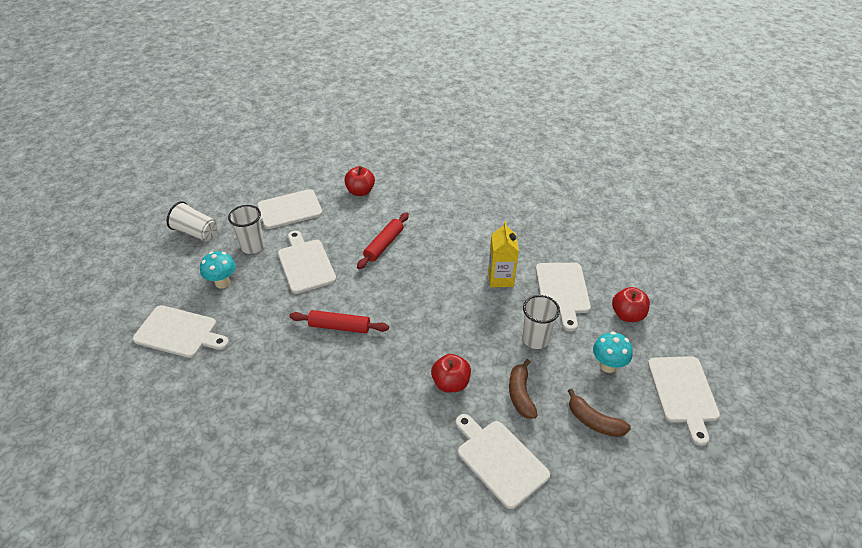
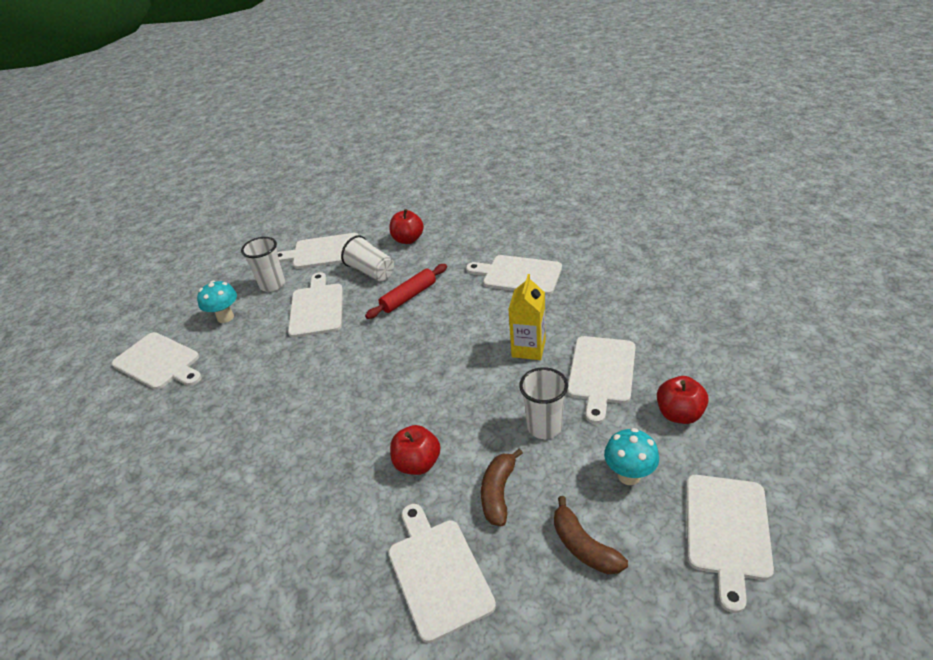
camera: 20 degrees right, 5 degrees down
(196, 232) = (225, 265): white cup -> white cup (371, 271)
(339, 326) = (321, 379): red rolling pin -> none
(469, 215) = (518, 275): none -> white cutting board

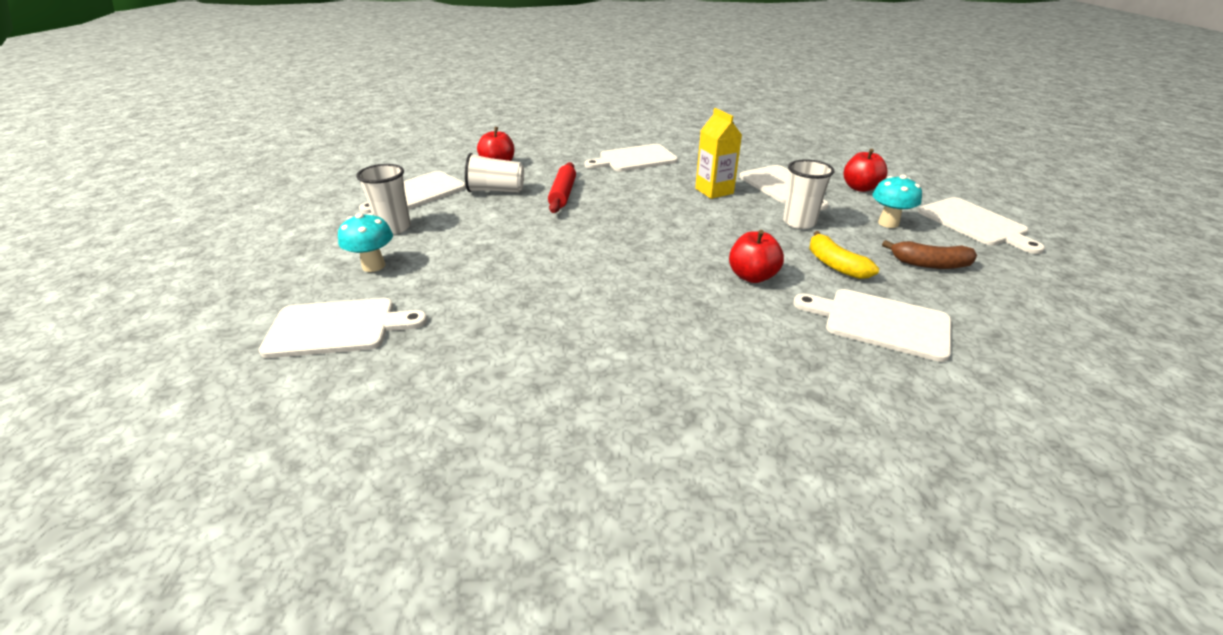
camera: 45 degrees left, 5 degrees down
(317, 308) = (479, 226): white cutting board -> none
(498, 493) = (835, 265): brown banana -> yellow banana

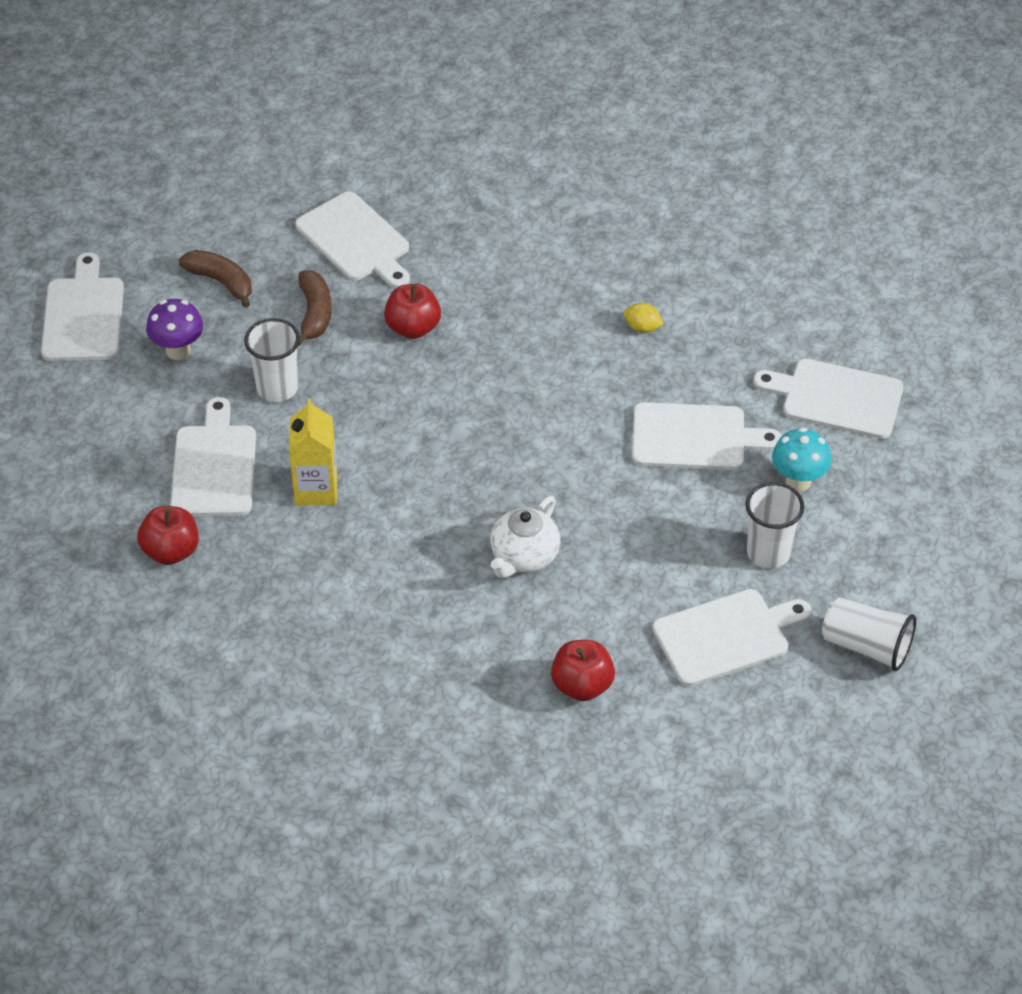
camera: 155 degrees left, 15 degrees up
(496, 190) = (612, 601): white cup -> white cup (866, 646)
(554, 331) = (642, 327): none -> yellow lemon
(563, 194) = (524, 556): red rolling pin -> white teapot
(634, 159) = (358, 623): white cutting board -> white cutting board (694, 438)
(835, 265) = (315, 313): yellow banana -> brown banana
(860, 188) = (119, 426): red apple -> red apple (171, 551)
(888, 223) = (178, 350): turquoise mushroom -> purple mushroom

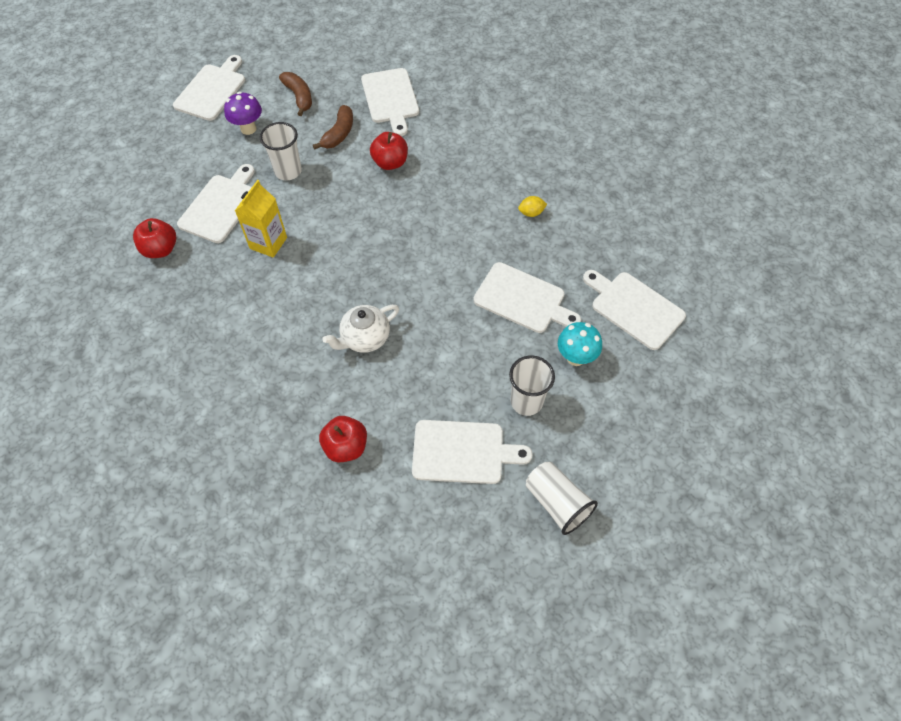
camera: 25 degrees right, 10 degrees up
(642, 327) = (531, 213): yellow lemon -> yellow lemon turned 60 degrees counterclockwise

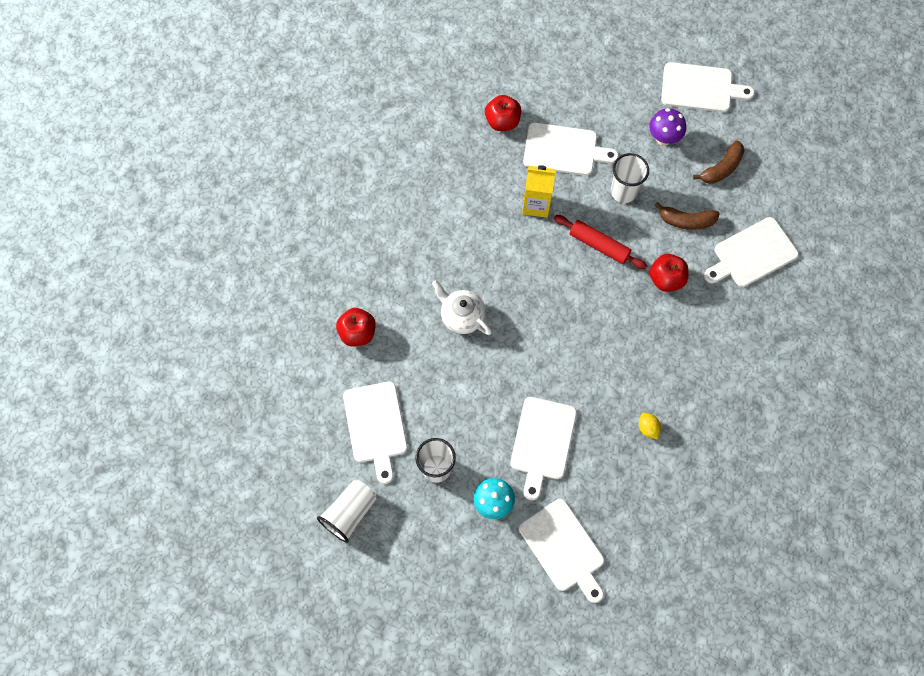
camera: 75 degrees right, 10 degrees up
(335, 203) = (599, 245): none -> red rolling pin
(634, 308) = (563, 548): white cutting board -> white cutting board turned 120 degrees clockwise

